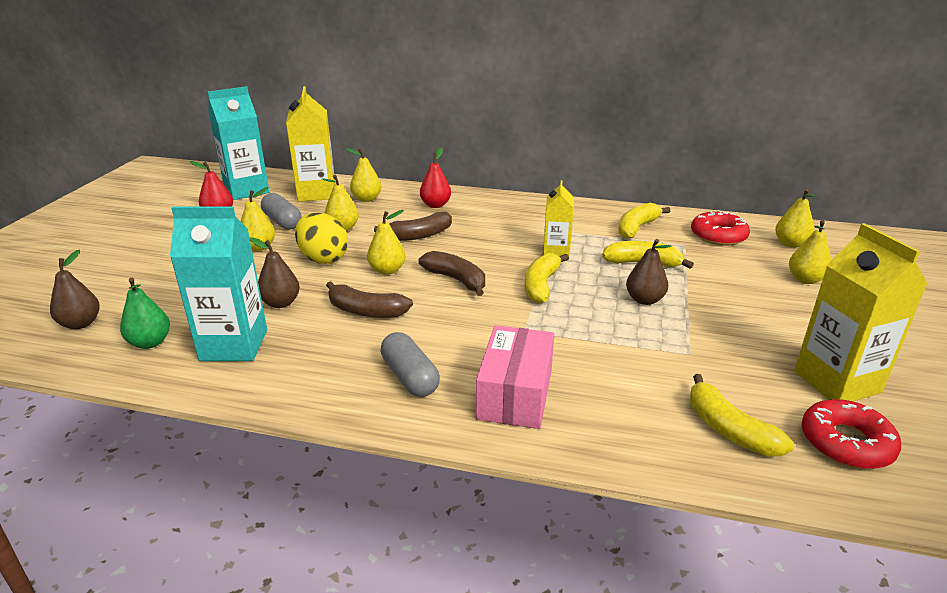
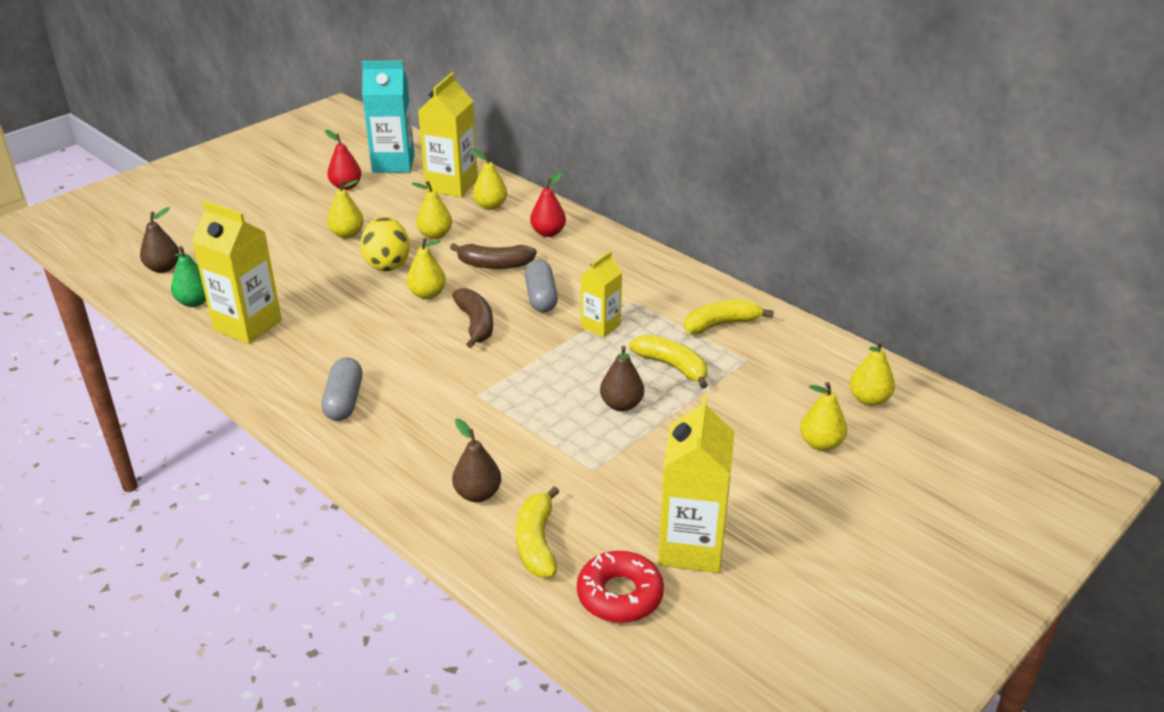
camera: 30 degrees right, 5 degrees up
(234, 345) = (248, 325): turquoise carton -> yellow carton
(281, 303) = (313, 298): brown pear -> brown pear (477, 494)
(282, 222) = (391, 211): grey capsule -> grey capsule (541, 297)
(366, 311) = (370, 329): brown banana -> none
(515, 394) = (406, 446): pink box -> none
(541, 285) = (544, 356): yellow banana -> none
(718, 235) = (799, 362): red donut -> none

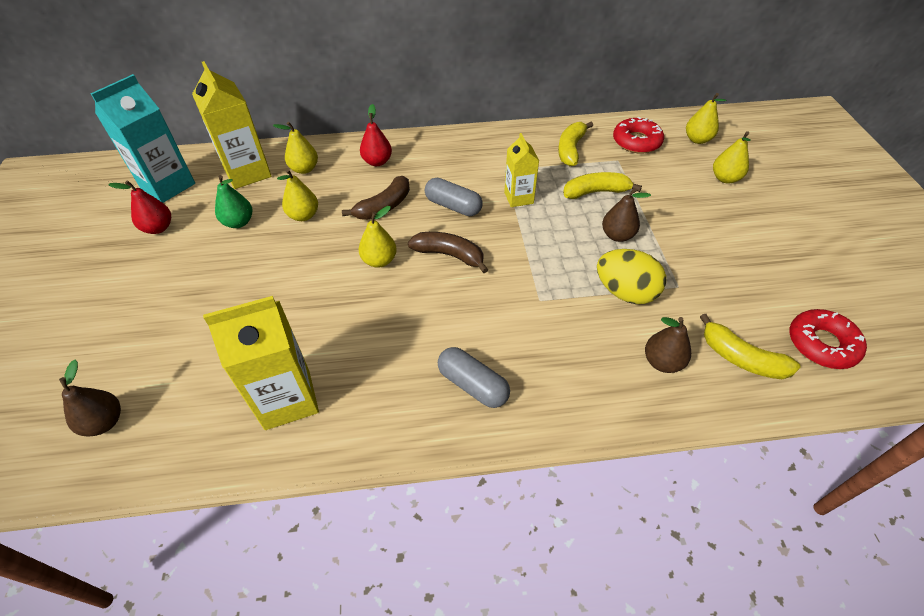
camera: 50 degrees left, 15 degrees up
(195, 302) = (199, 423): green pear -> green pear (239, 222)
(347, 234) = (232, 263): yellow pear -> none
(387, 264) = (308, 261): yellow egg -> yellow egg (625, 292)
(691, 547) = (791, 284): yellow carton -> none
(799, 359) = (636, 141): none -> red donut

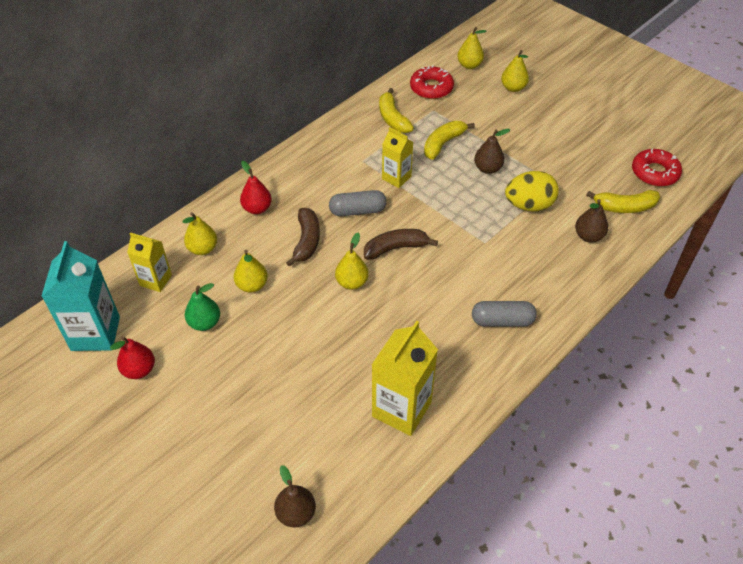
camera: 40 degrees left, 0 degrees up
(247, 172) = (155, 280): yellow carton -> yellow carton, size x0.60

